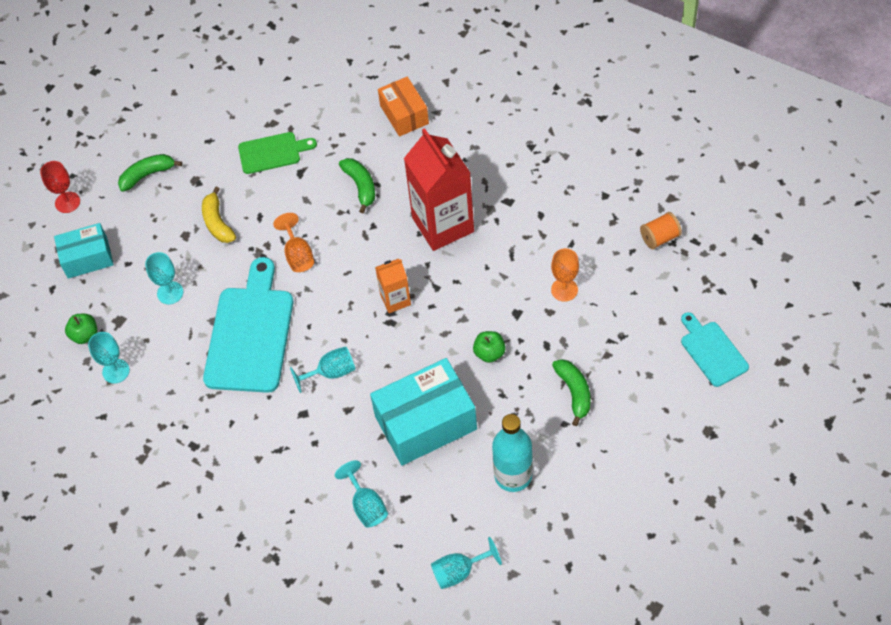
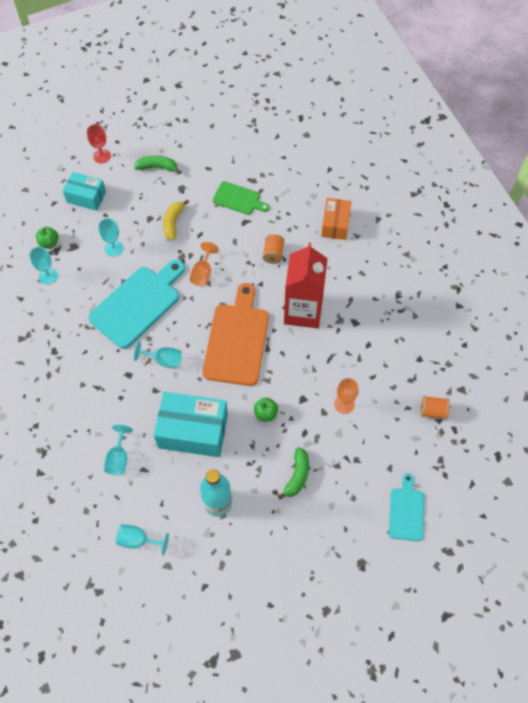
camera: 30 degrees right, 5 degrees up
(361, 186) = (273, 254): green banana -> orange spool
(395, 300) = (237, 340): orange carton -> orange cutting board

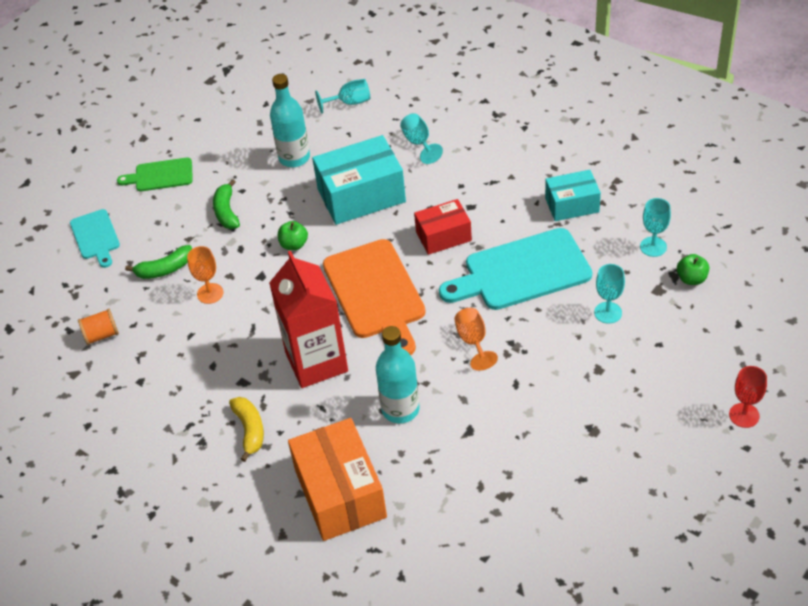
camera: 155 degrees right, 15 degrees down
(86, 197) = (705, 352): turquoise box -> turquoise box (572, 205)
(138, 304) = (521, 271): turquoise cutting board -> turquoise cutting board turned 60 degrees clockwise
(157, 167) = (652, 441): green banana -> green banana (165, 269)
(164, 360) = (443, 236): turquoise goblet -> red box
(173, 222) = (563, 380): yellow banana -> yellow banana (250, 430)
(238, 199) = (502, 457): green cutting board -> green cutting board (160, 175)
(273, 254) = (400, 409): orange spool -> turquoise bottle
(335, 224) = (340, 493): orange box -> orange box, size x1.66

